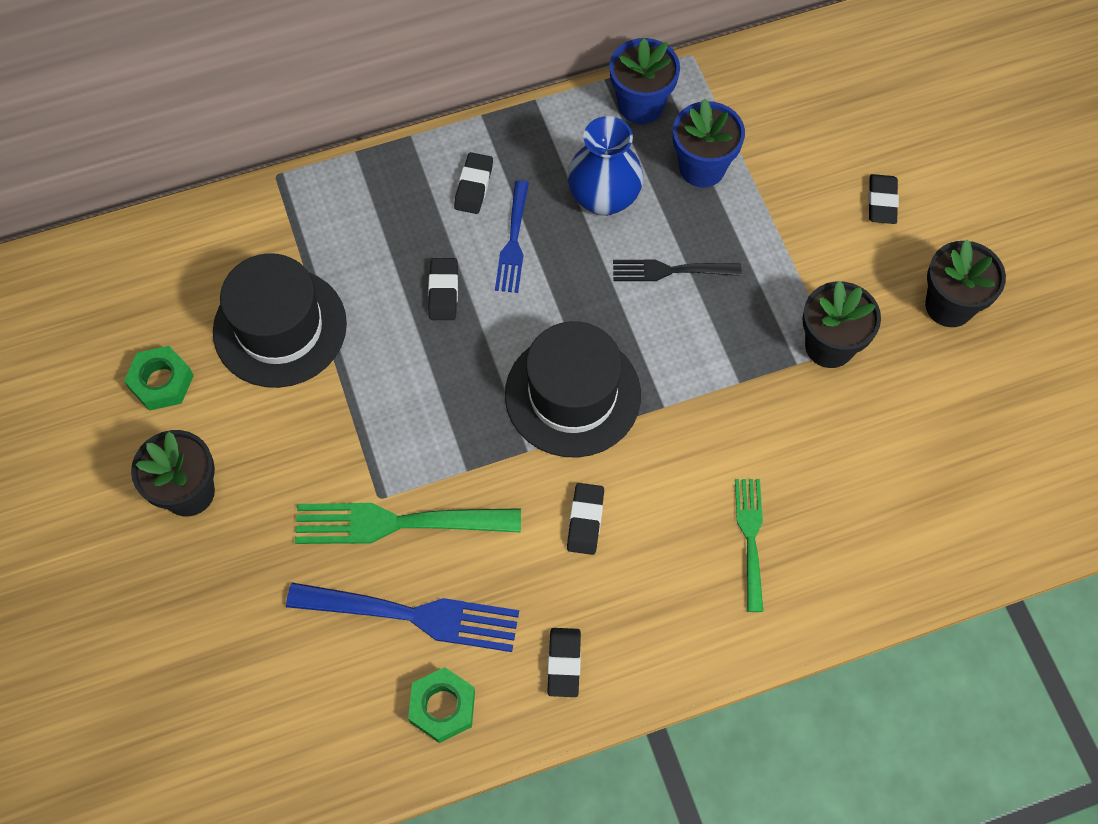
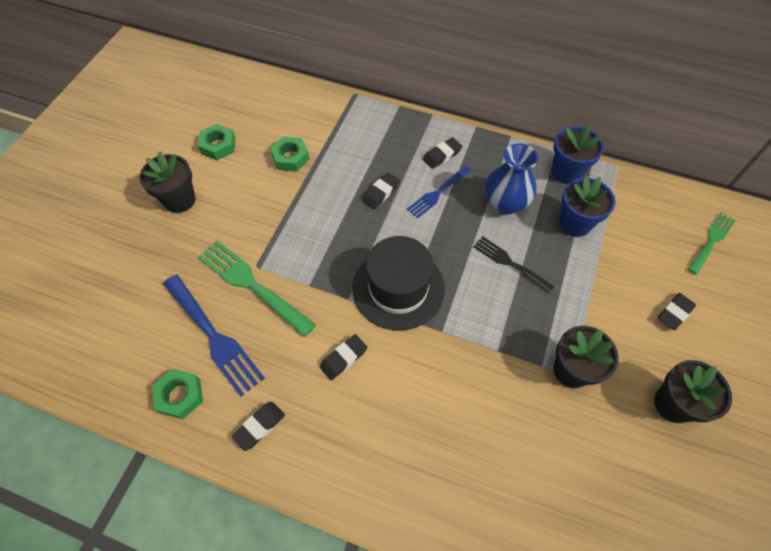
camera: 40 degrees right, 5 degrees down
(280, 327) = (290, 157): black hat -> green nut
(750, 538) = (426, 444): green fork -> green fork (711, 241)

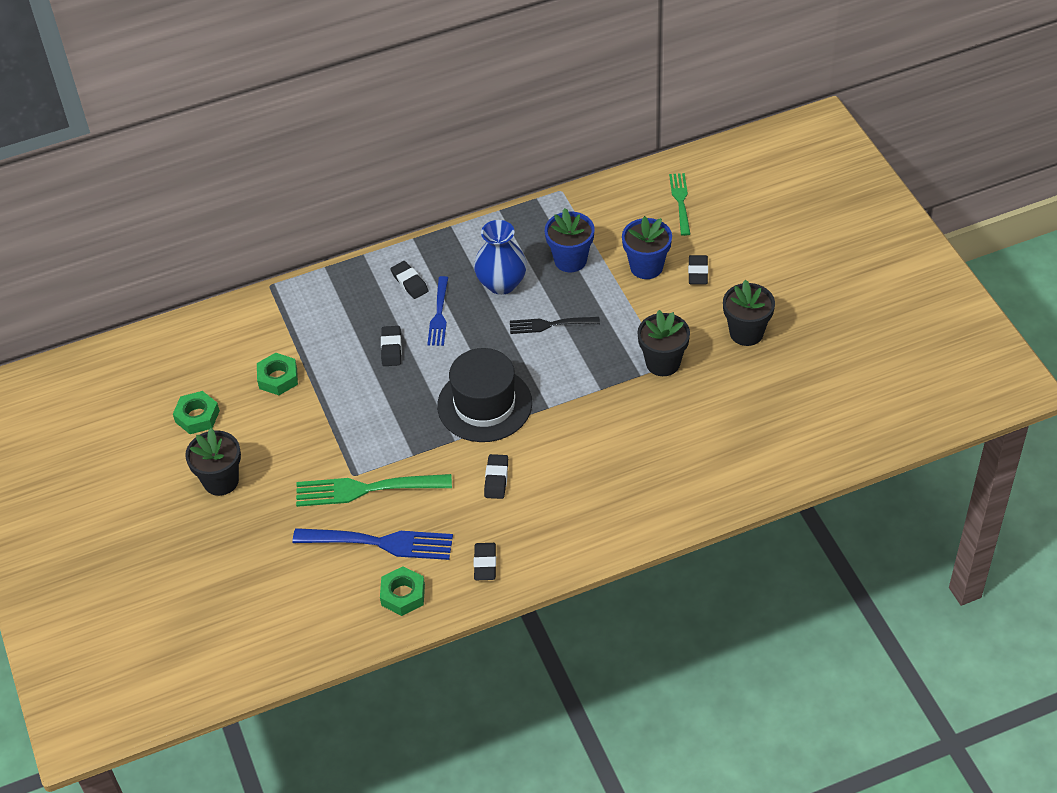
camera: 40 degrees left, 10 degrees down
(442, 155) = (409, 282): black eraser -> black eraser turned 45 degrees counterclockwise
(566, 172) = (525, 224): blue flower pot -> blue flower pot (646, 267)

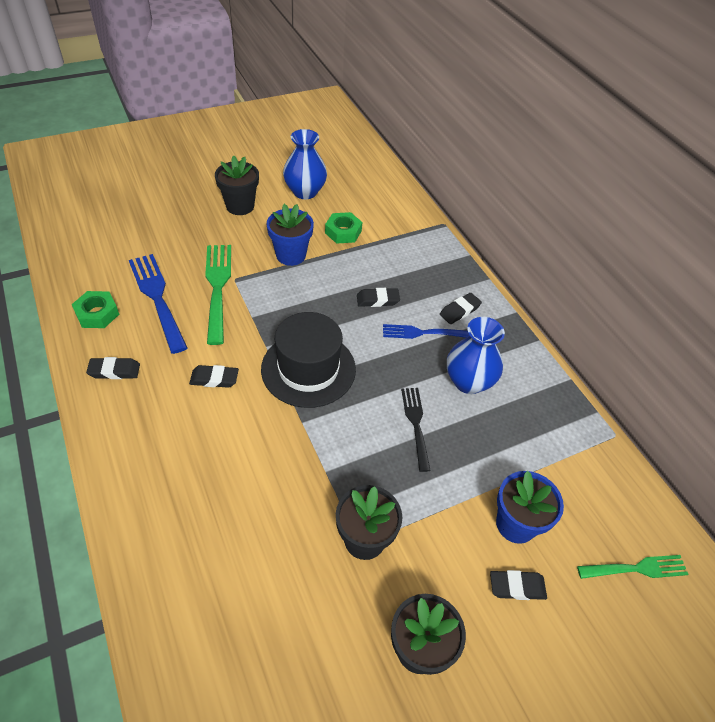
camera: 80 degrees right, 0 degrees up
(197, 416) = (305, 192): green nut -> blue vase
(380, 543) = (157, 298): blue fork -> blue fork turned 150 degrees clockwise
(570, 260) = (512, 444): blue flower pot -> blue flower pot (291, 255)

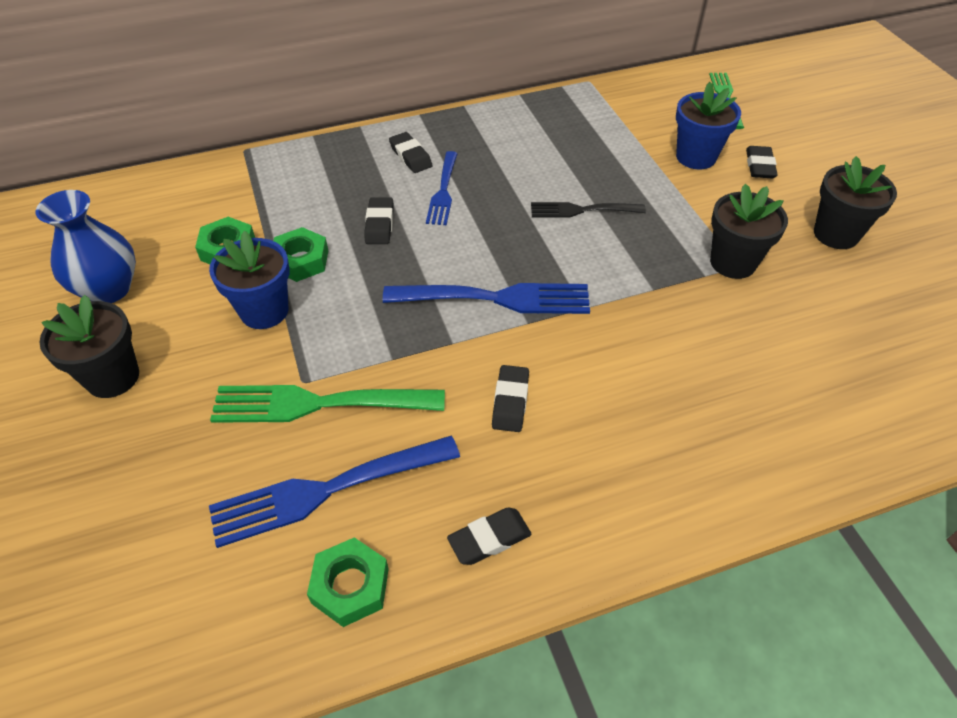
camera: 80 degrees left, 0 degrees up
(114, 371) = (489, 539): black eraser -> black eraser turned 60 degrees clockwise
(308, 369) = (496, 298): black hat -> blue fork
(336, 265) = (301, 260): none -> green nut
(468, 381) = (521, 163): blue vase -> none

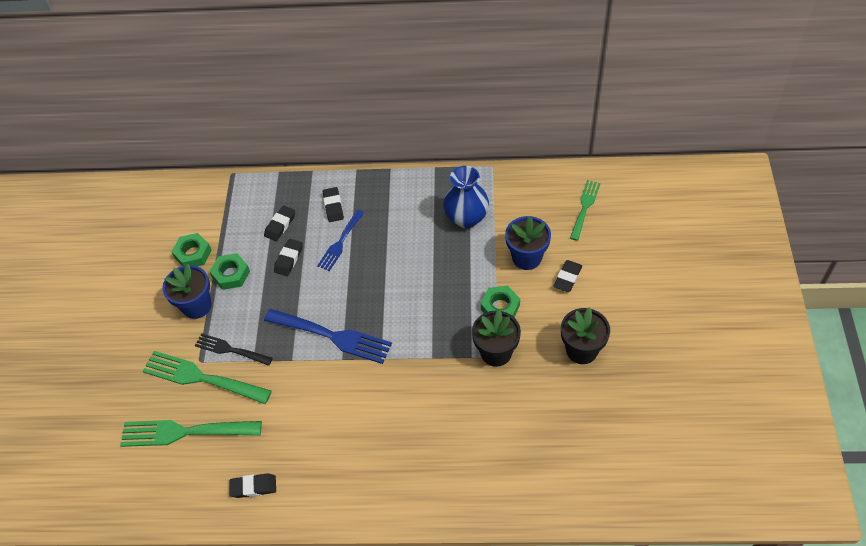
camera: 25 degrees right, 5 degrees up
(109, 289) = (118, 265): blue vase -> blue vase (466, 218)
(112, 377) = (103, 327): black flower pot -> none
(326, 490) = (185, 432): blue fork -> green fork
(350, 586) = (175, 488): green nut -> green nut (500, 307)
(510, 401) = (305, 409): black eraser -> black eraser (280, 225)
(582, 210) = (421, 282): black fork -> black fork (230, 349)

